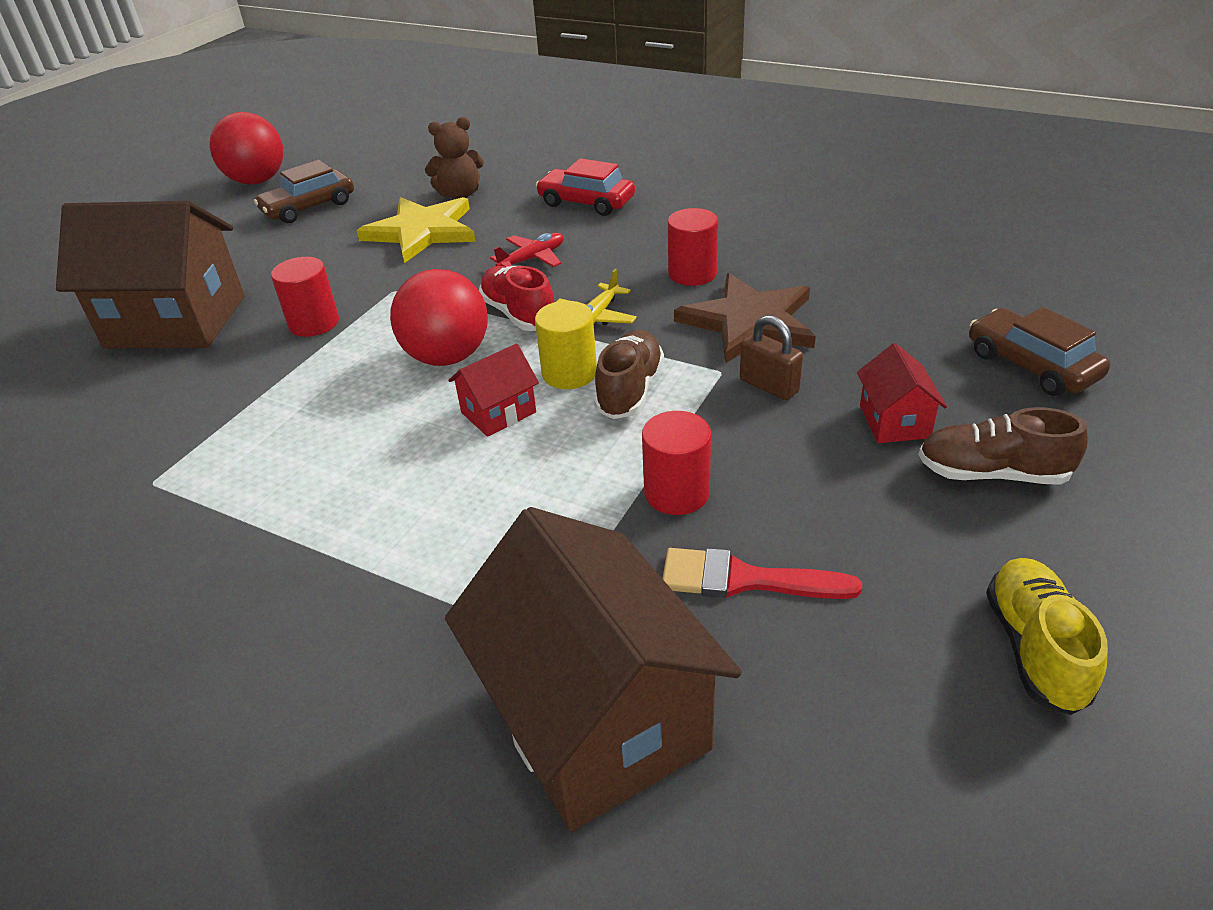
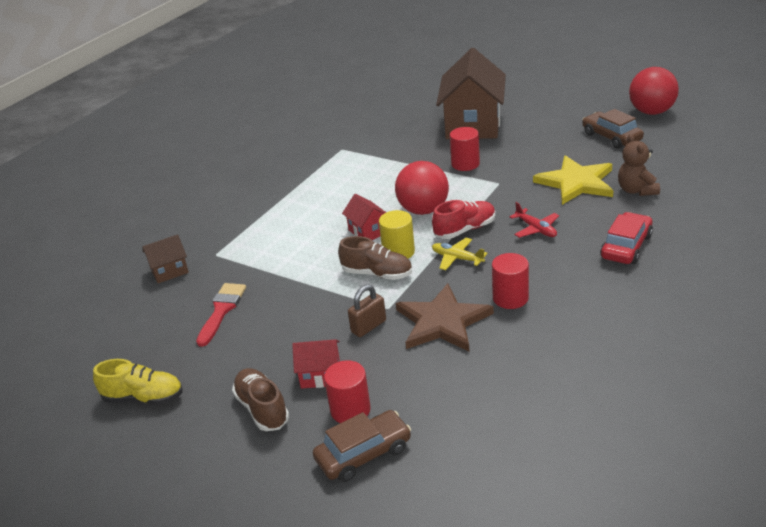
camera: 95 degrees right, 5 degrees down
(596, 719) = (169, 271): brown house -> brown house, size x0.45
(677, 493) = (286, 290): red cylinder -> red cylinder (350, 410)
(992, 473) = (262, 409): brown shoe -> brown shoe turned 45 degrees counterclockwise

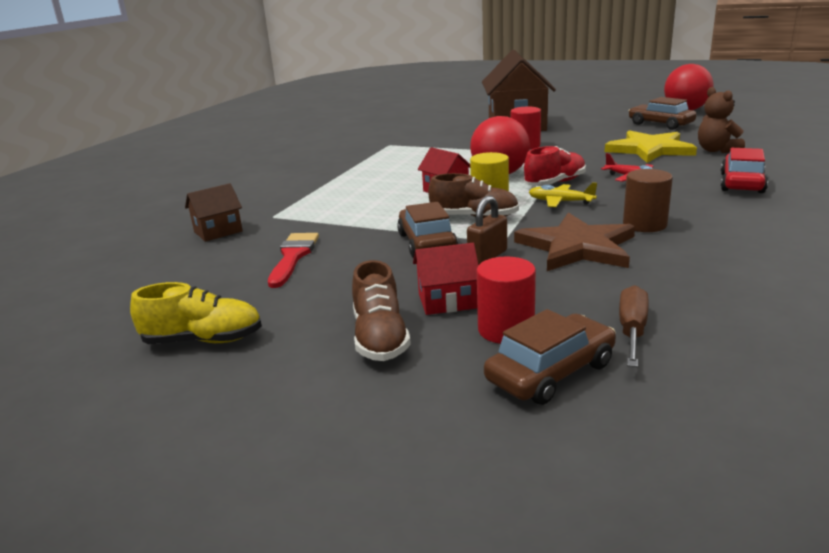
camera: 10 degrees left, 10 degrees down
(262, 409) = (380, 338): brown shoe -> brown shoe turned 150 degrees counterclockwise
(328, 304) = (427, 243): none -> brown car
(436, 421) = (632, 331): none -> brown screwdriver
(510, 298) = (644, 224): red cylinder -> brown cylinder

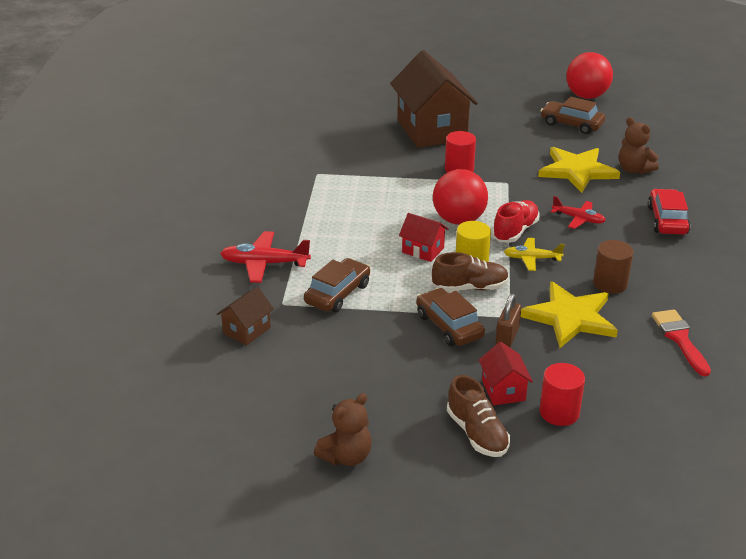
camera: 20 degrees left, 10 degrees up
(203, 340) = (346, 456): yellow shoe -> brown teddy bear
(285, 191) = (264, 264): none -> red plane
(293, 257) = (345, 356): red brush -> red brush (680, 339)
(447, 301) = (503, 390): red house -> red house turned 75 degrees counterclockwise
(551, 372) = (605, 445): brown car -> brown car (338, 294)
(577, 247) = (570, 317): brown star -> yellow star
(632, 331) = (641, 401): brown screwdriver -> none

